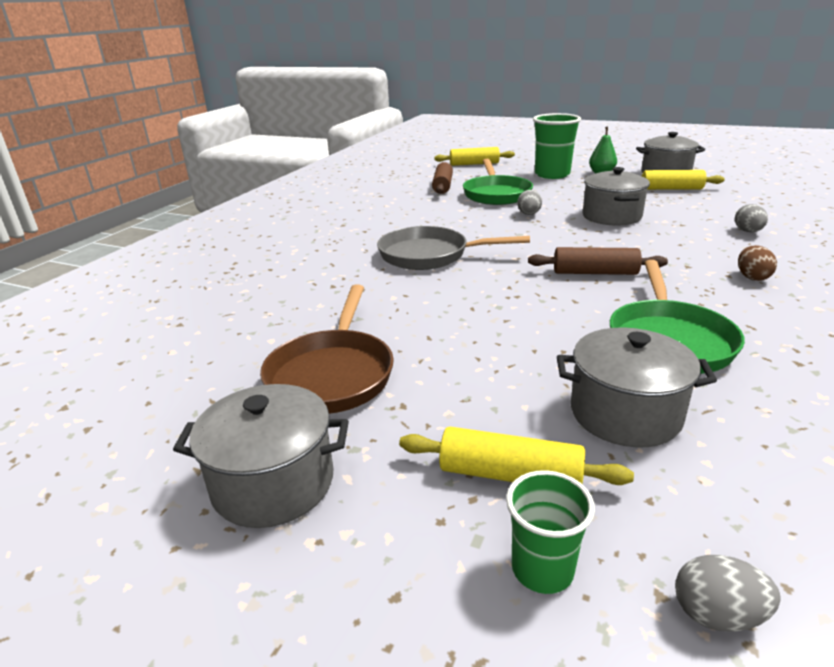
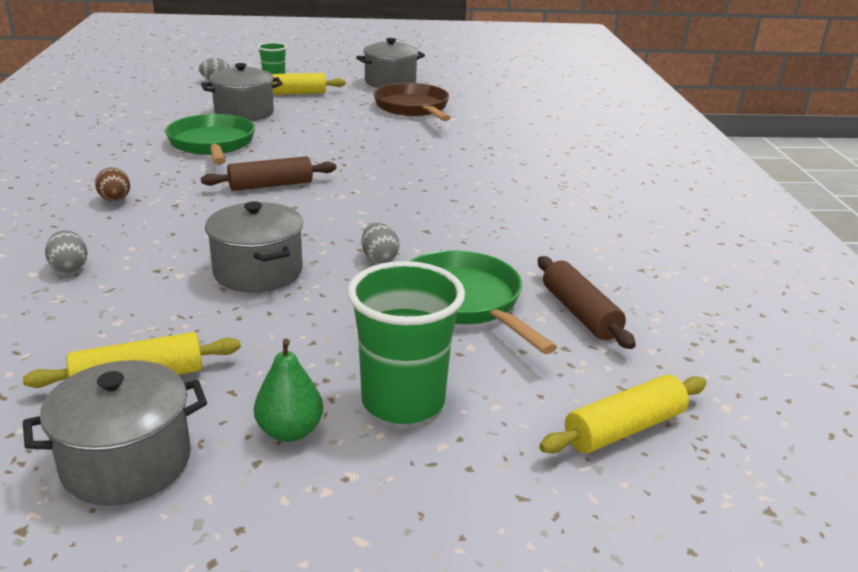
camera: 150 degrees right, 0 degrees up
(429, 255) = (444, 182): grey pan -> none

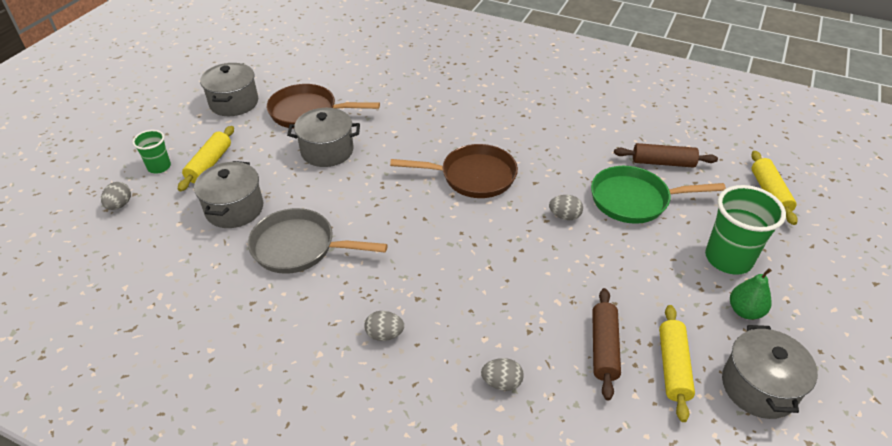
camera: 60 degrees left, 15 degrees up
(115, 200) = (384, 334): brown egg -> grey egg
(212, 144) = (299, 247): green pan -> grey pan
(258, 272) = (557, 278): grey pot -> grey pot (327, 151)
(271, 185) = (413, 234): brown rolling pin -> brown rolling pin (603, 348)
(398, 195) = (473, 176): none -> brown pan

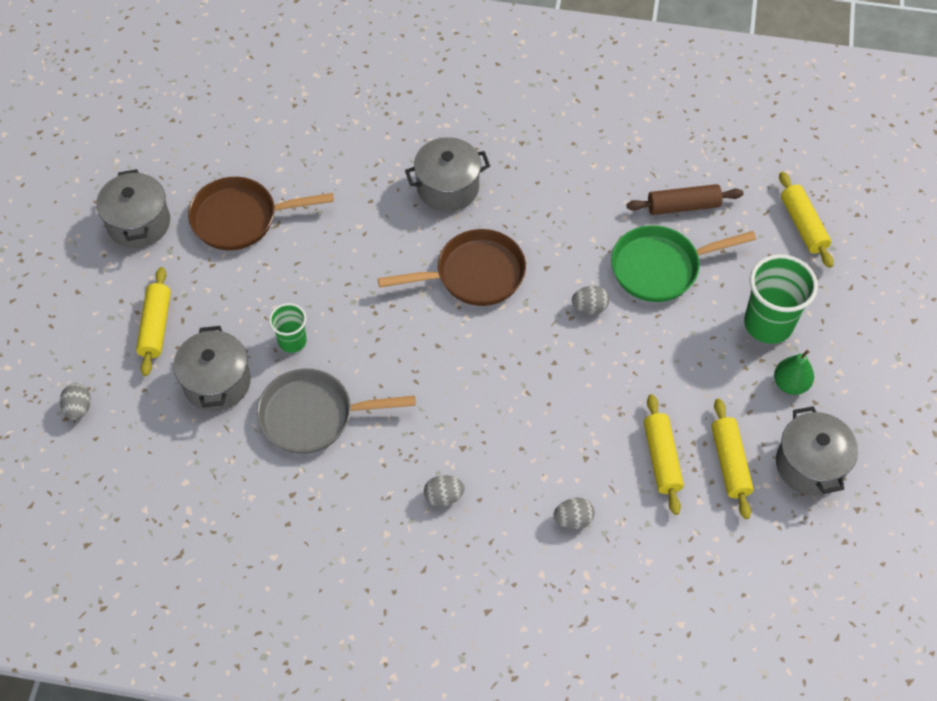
camera: 15 degrees left, 15 degrees up
(159, 167) = (96, 344): green cup -> green cup (292, 341)
(327, 151) = (290, 274): grey pot -> grey pot (448, 187)
(603, 348) = (661, 458): brown rolling pin -> yellow rolling pin

